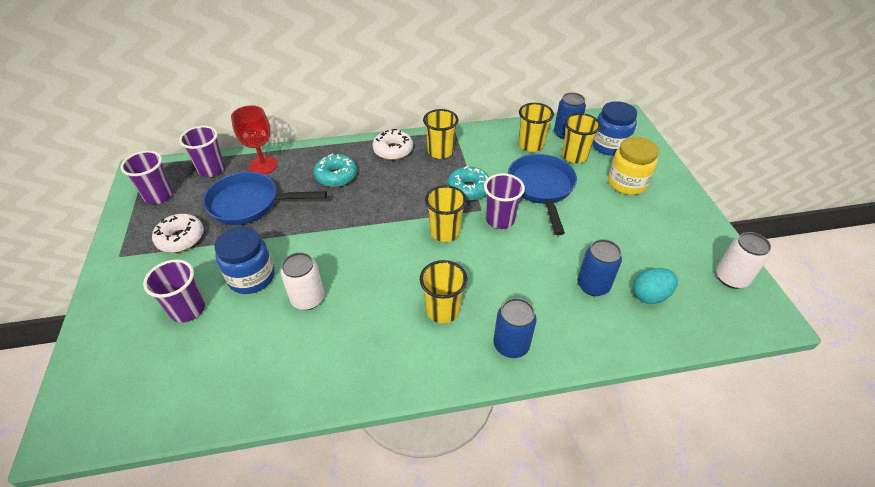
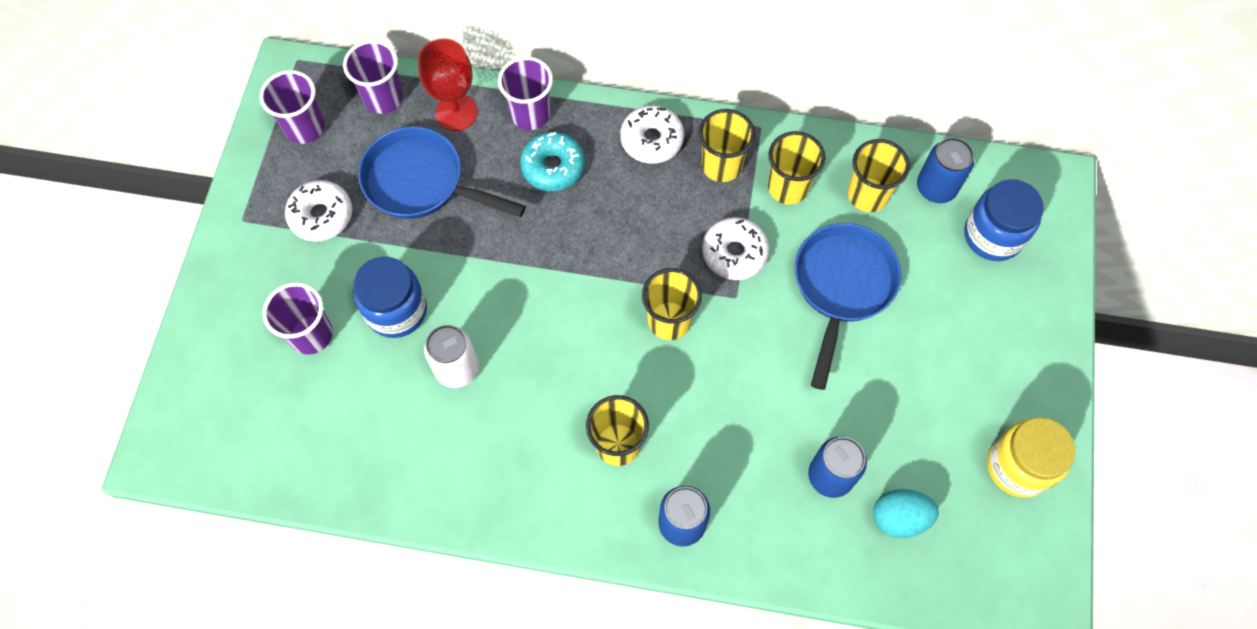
camera: 20 degrees right, 20 degrees up
(469, 189) = (734, 253): turquoise donut -> white donut
(500, 220) = (754, 324): purple cup -> purple cup (530, 114)
(574, 156) = (925, 240): yellow cup -> yellow cup (788, 187)
(627, 183) = (978, 319): yellow jar -> yellow jar (1018, 466)
(731, 278) = (1029, 532): white can -> none

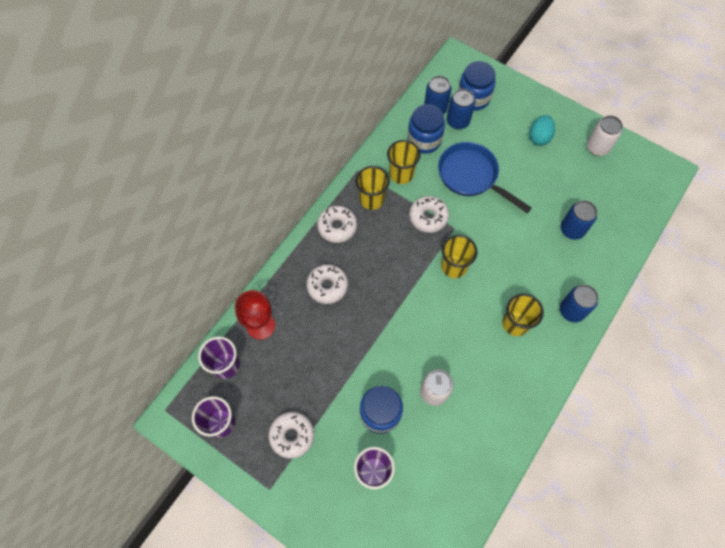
camera: 65 degrees left, 0 degrees up
(422, 182) = (299, 365): blue pan -> none
(530, 114) = (285, 284): purple cup -> none
(553, 167) = (327, 286): turquoise donut -> white donut
(867, 195) = (424, 140): yellow cup -> blue jar
(899, 518) = (604, 210): turquoise egg -> turquoise egg (539, 137)
(932, 229) = (458, 121): none -> blue can
(1018, 466) = (597, 147): yellow jar -> white can

